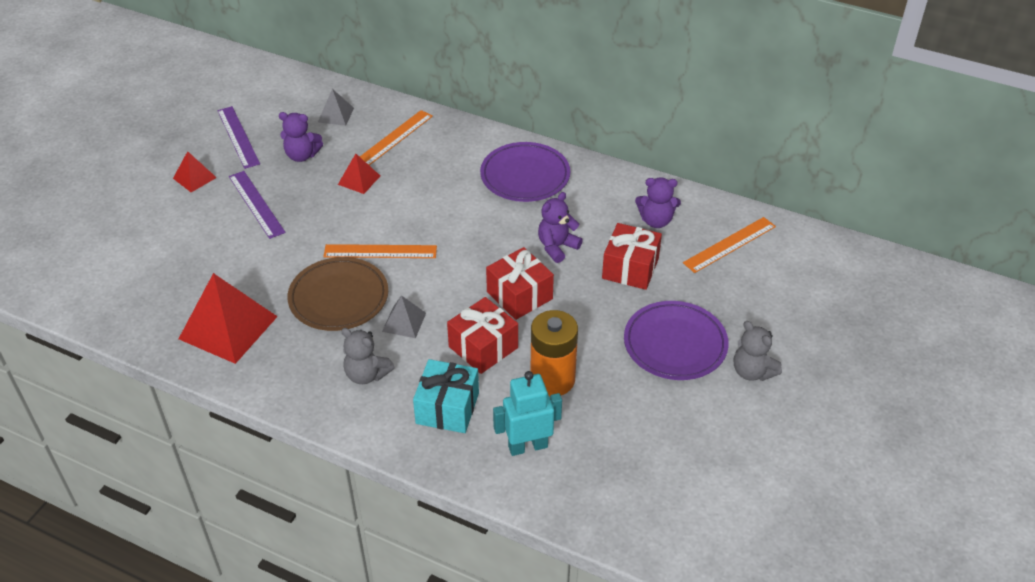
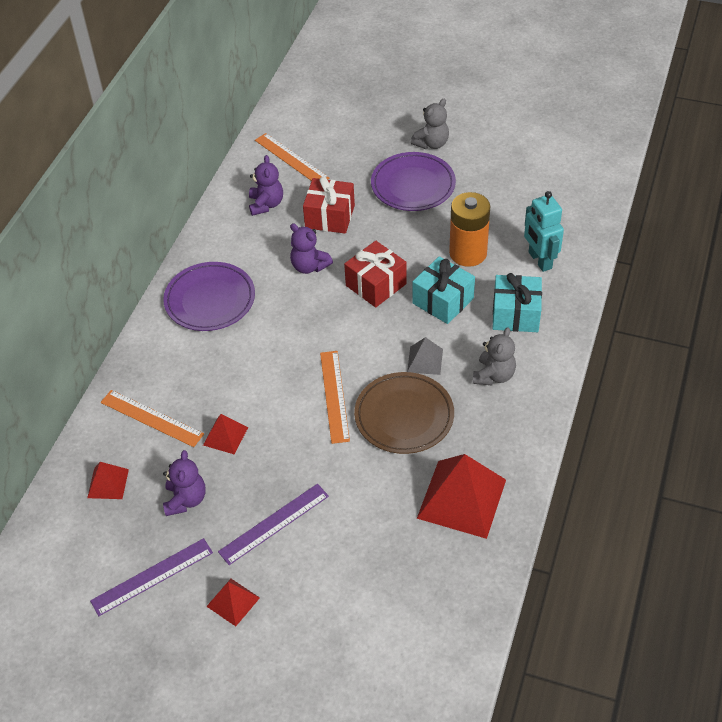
camera: 95 degrees left, 5 degrees up
(336, 115) = (108, 483): grey pyramid -> red pyramid
(483, 347) = (443, 301): red gift -> turquoise gift

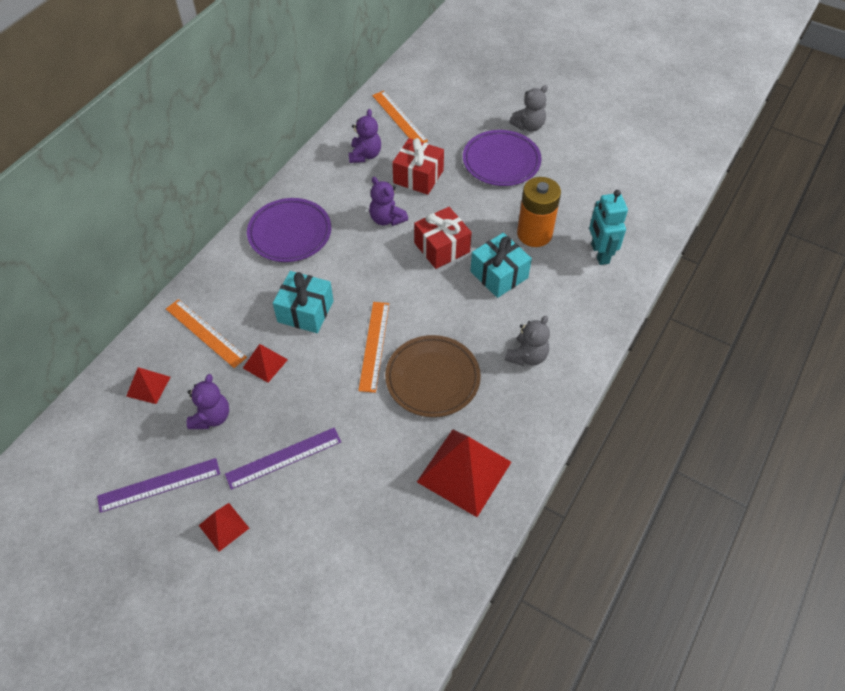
camera: 10 degrees right, 5 degrees up
(425, 360) = (467, 328): grey pyramid -> none
(515, 314) = (563, 301): turquoise gift -> turquoise gift (305, 311)

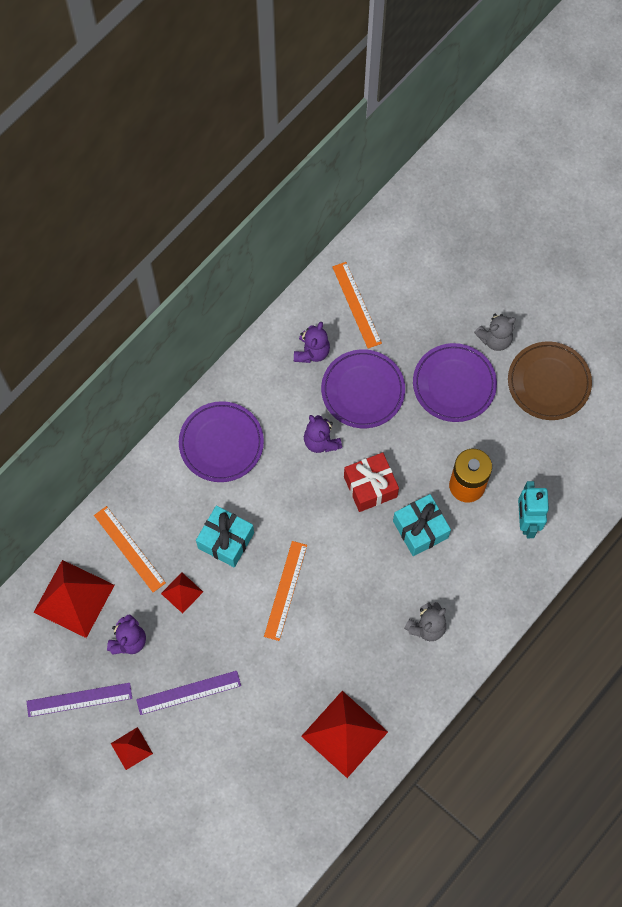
camera: 10 degrees right, 15 degrees up
(148, 386) = (74, 598): red pyramid -> red pyramid, size x1.98
(418, 176) = (363, 391): red gift -> purple plate
(432, 378) = (334, 635): brown plate -> brown plate (548, 382)

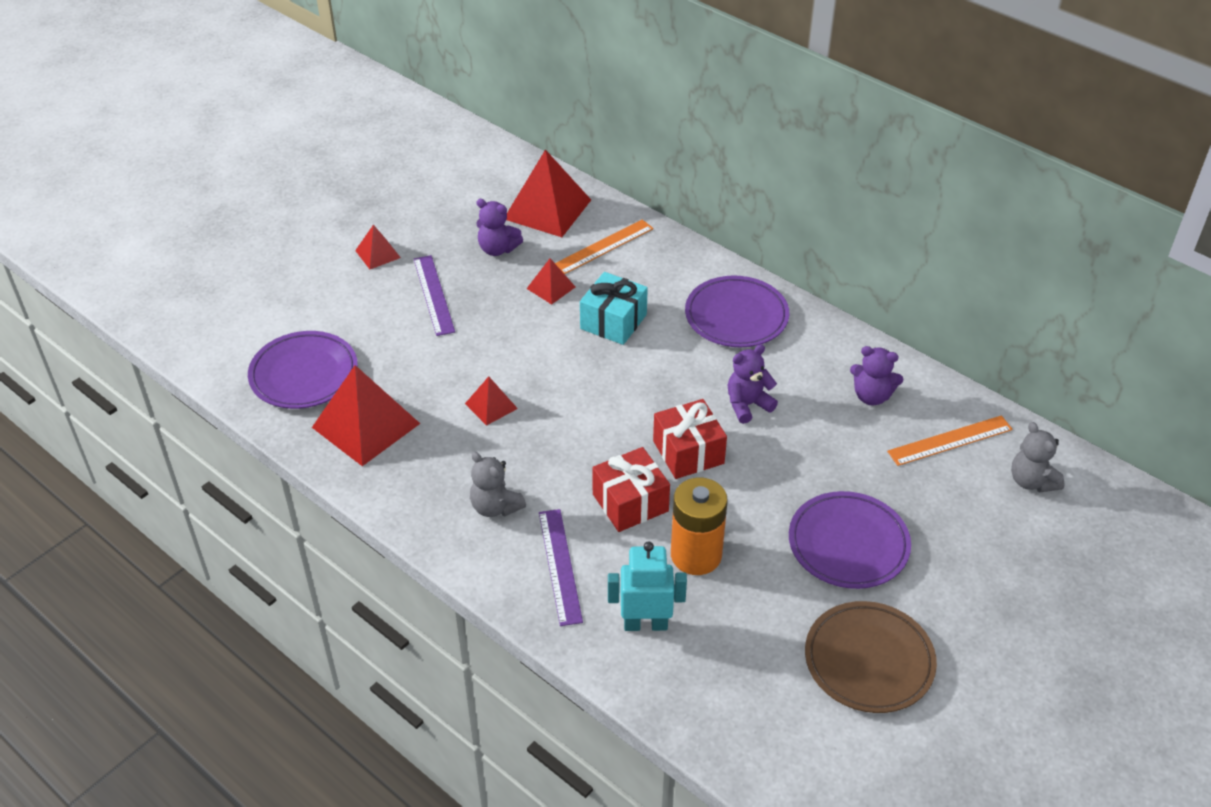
camera: 90 degrees right, 25 degrees down
(79, 699) = (436, 216): purple ruler -> purple ruler (560, 566)
(285, 590) = (550, 373): orange ruler -> none
(322, 635) = (491, 406): none -> red pyramid
(363, 391) = (824, 446): purple plate -> purple plate (304, 374)
(420, 529) = (630, 503): turquoise gift -> red gift
(495, 339) = (929, 595): grey teddy bear -> grey teddy bear (1031, 481)

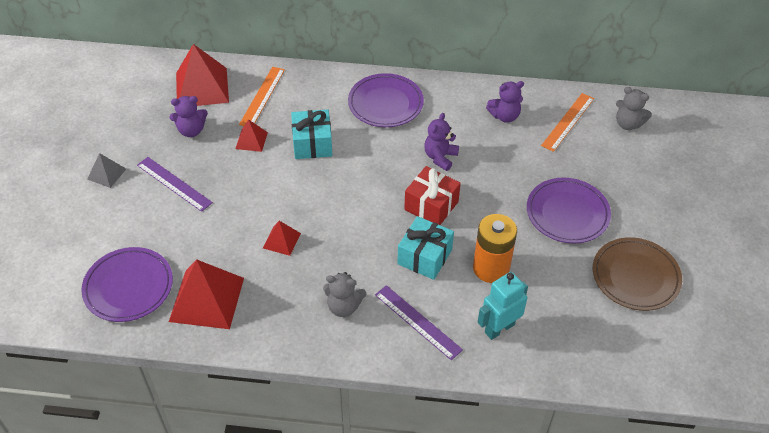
camera: 35 degrees left, 5 degrees up
(378, 254) = (106, 174): red pyramid -> grey pyramid
(630, 503) = (425, 257): red gift -> turquoise gift

